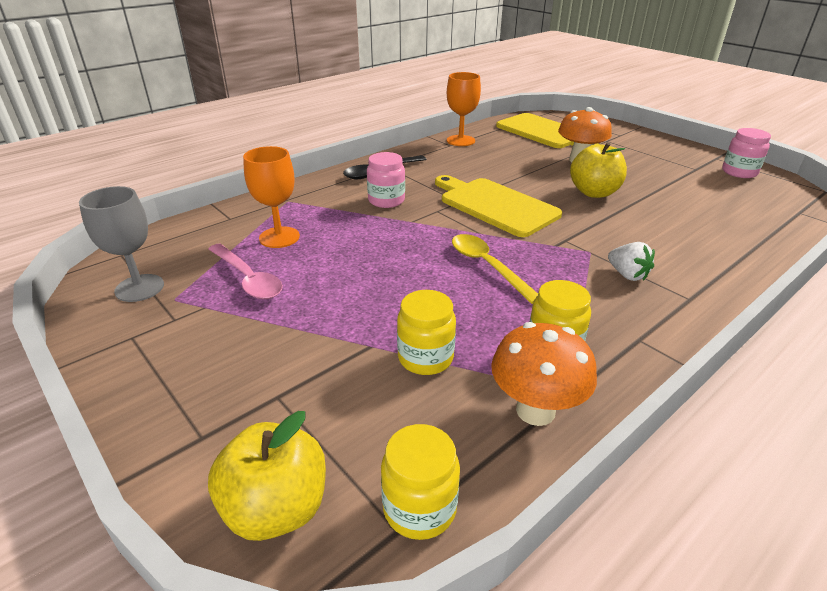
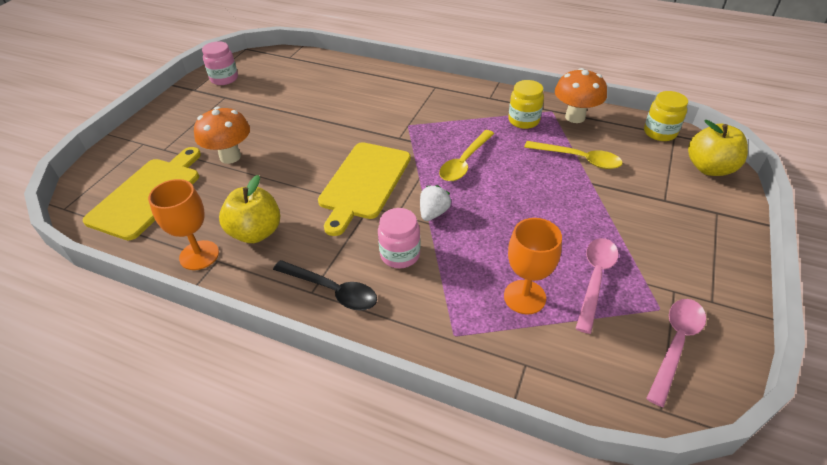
camera: 115 degrees left, 10 degrees up
(139, 288) = (675, 344): grey goblet -> pink spoon
(425, 358) = (578, 159): yellow jar -> yellow spoon
(594, 192) = (304, 137): yellow apple -> yellow apple (256, 232)
(627, 275) = (427, 108): white strawberry -> white strawberry (433, 213)

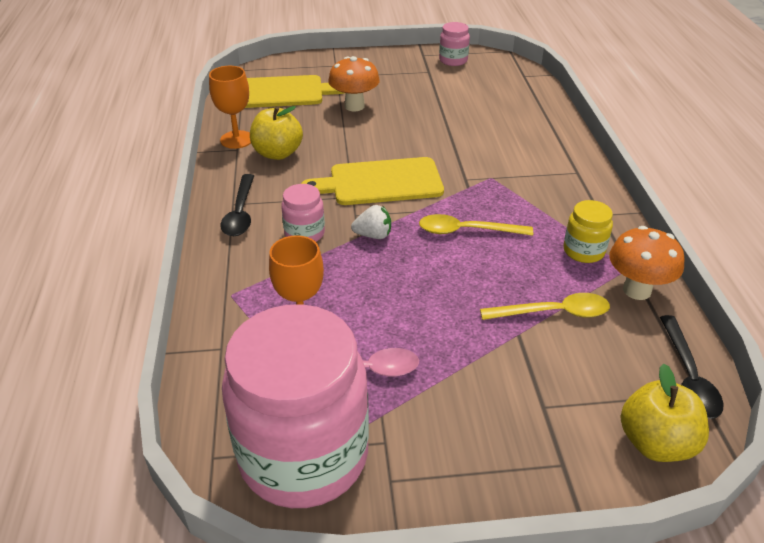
camera: 60 degrees right, 5 degrees down
(578, 159) = (553, 313): yellow spoon -> yellow spoon turned 90 degrees counterclockwise
(660, 133) = (688, 376): yellow jar -> black spoon
(675, 344) = (303, 455): pink spoon -> pink jar

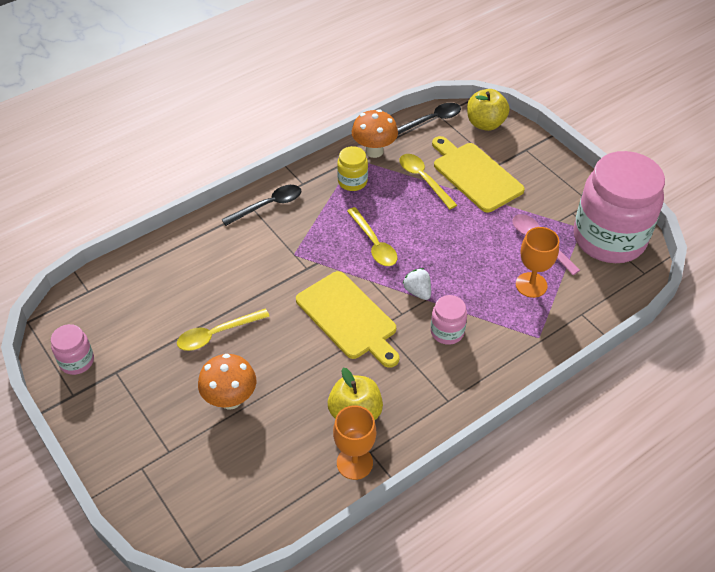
camera: 120 degrees left, 10 degrees up
(240, 213) = (455, 387): black spoon -> black spoon (268, 205)
(282, 92) = (237, 482): yellow cutting board -> yellow cutting board (475, 175)
(426, 116) = (217, 334): none -> yellow spoon

